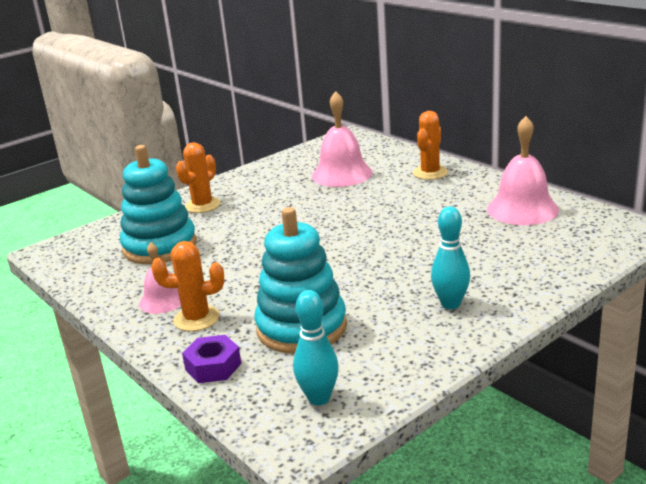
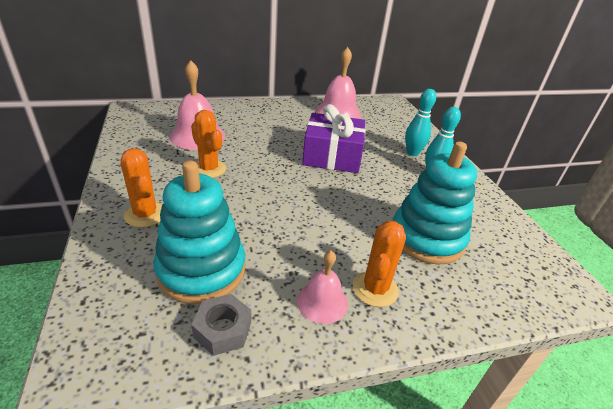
camera: 70 degrees left, 10 degrees up
(109, 275) = (223, 329): none -> grey nut
(213, 366) = (462, 303): purple nut -> none
(319, 398) = (524, 263): turquoise bowling pin -> turquoise bowling pin (412, 153)
(400, 238) = (332, 156): none -> purple gift
(430, 173) = (249, 112): orange cactus -> orange cactus (209, 169)

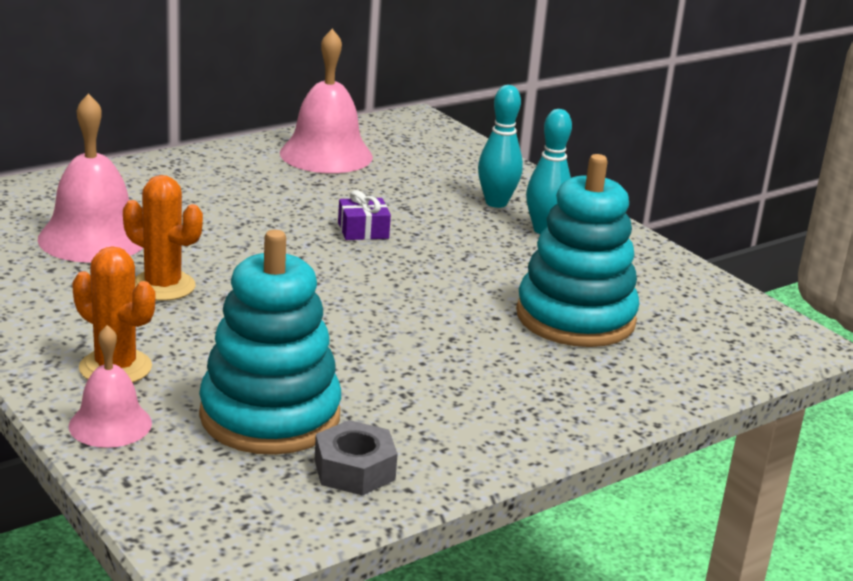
camera: 20 degrees left, 10 degrees down
(322, 302) = (469, 416): pink bell -> pink bell (110, 424)
(332, 156) = (363, 230): purple gift -> purple gift, size x0.43
(375, 289) = (532, 389): orange cactus -> none

